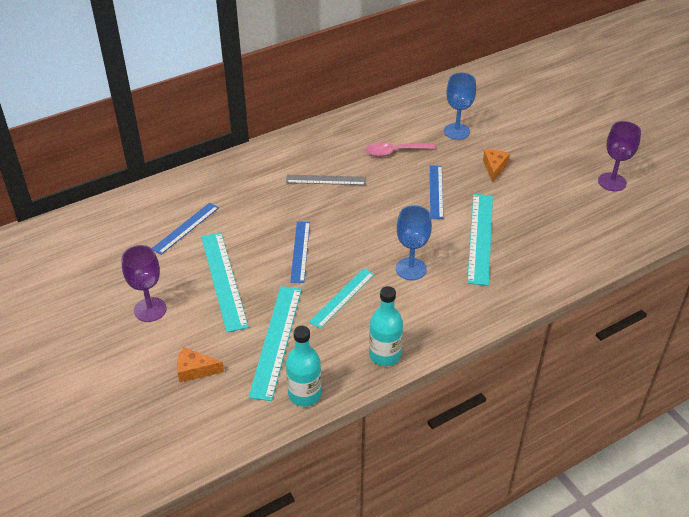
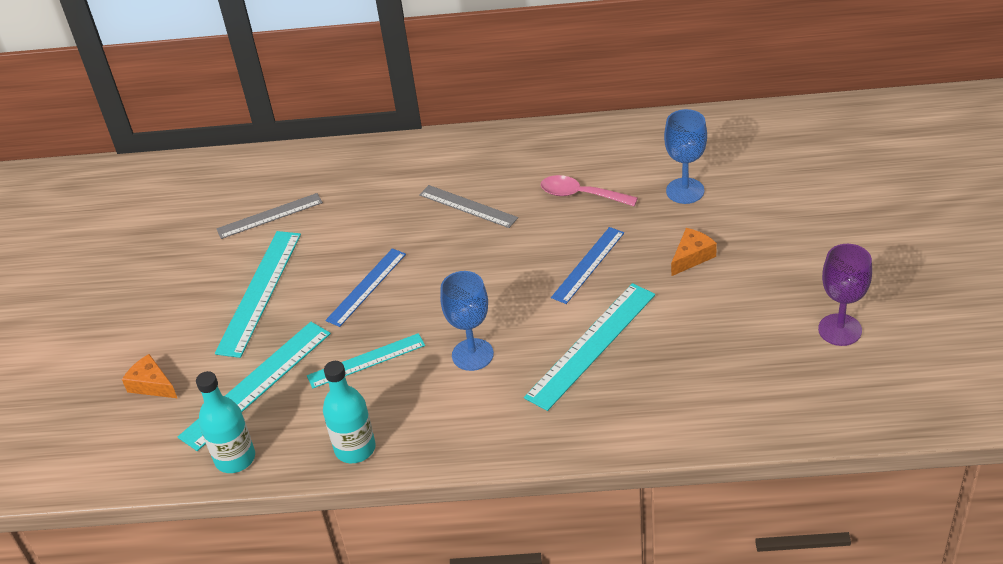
camera: 35 degrees right, 0 degrees up
(150, 309) = (162, 299): purple goblet -> none
(186, 228) = (269, 216): blue ruler -> grey ruler

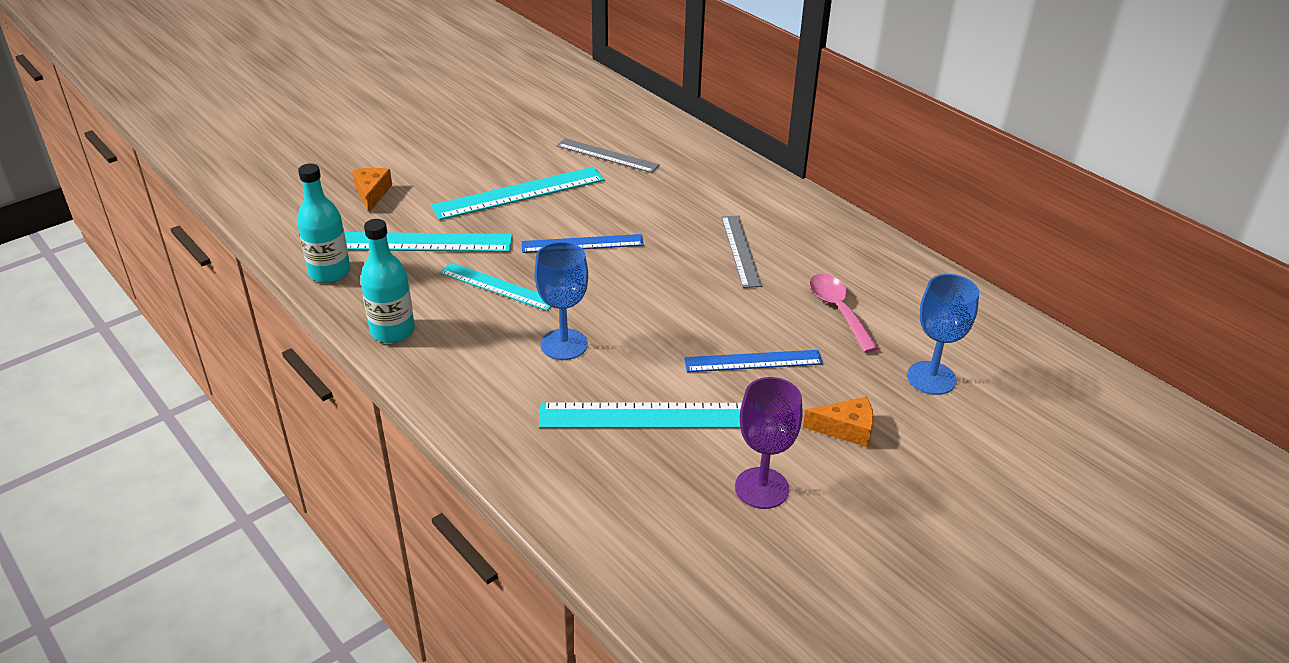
camera: 45 degrees right, 5 degrees down
(840, 330) = (873, 607): purple goblet -> purple goblet (762, 488)

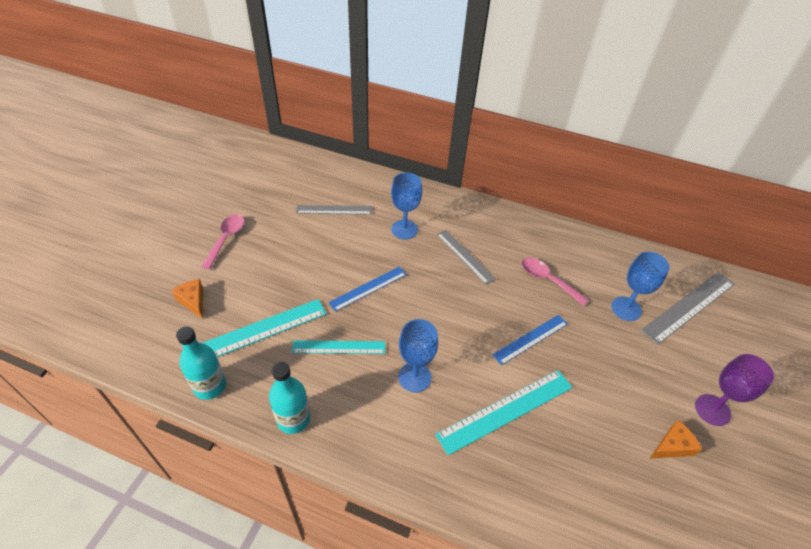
camera: 30 degrees left, 10 degrees up
(454, 148) = (226, 239): none -> pink spoon
(519, 193) = (298, 262): turquoise ruler -> none
(682, 200) = (404, 229): none -> blue goblet
(762, 488) = (602, 435): purple goblet -> purple goblet (712, 410)
(846, 429) = (612, 367): orange cheese -> orange cheese (672, 446)
(1041, 409) = (689, 306): none -> grey ruler

